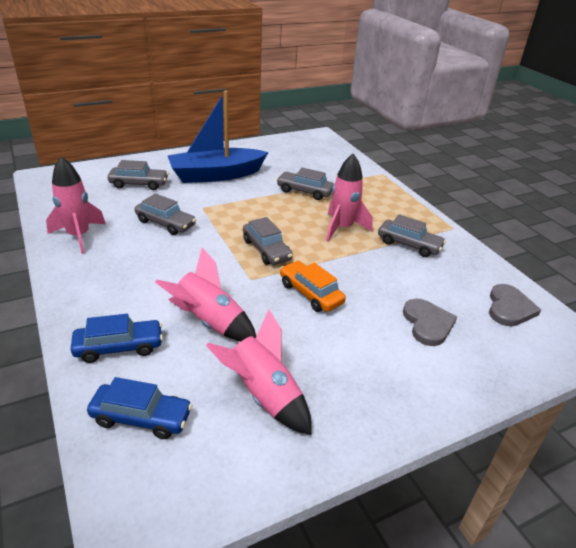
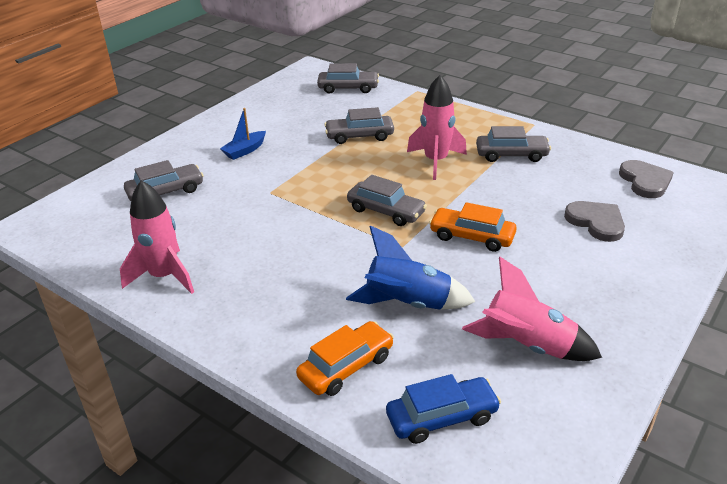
camera: 25 degrees left, 0 degrees up
(119, 347) = (346, 367): blue car -> orange car
(165, 223) = (249, 224): grey car -> grey car (348, 88)
(210, 322) = (408, 304): pink rocket -> blue rocket
(216, 175) = (245, 150): blue boat -> blue boat, size x0.42

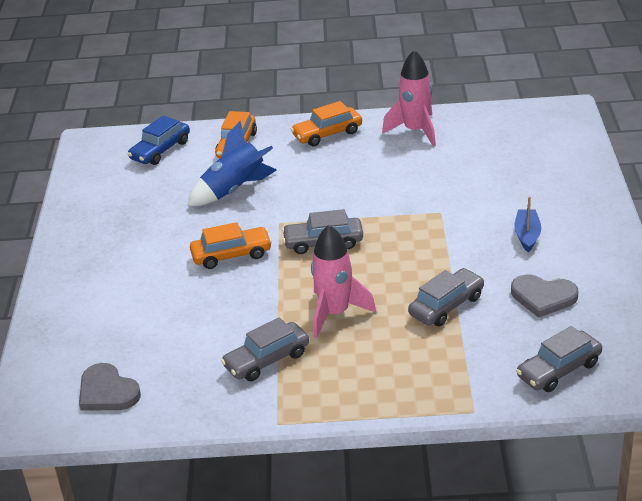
camera: 145 degrees right, 0 degrees up
(166, 192) = (521, 172): grey car -> none
(240, 323) = (327, 134): none -> orange car
(527, 345) = (135, 203): pink rocket -> none
(596, 222) = (134, 318): grey heart -> grey heart (543, 297)

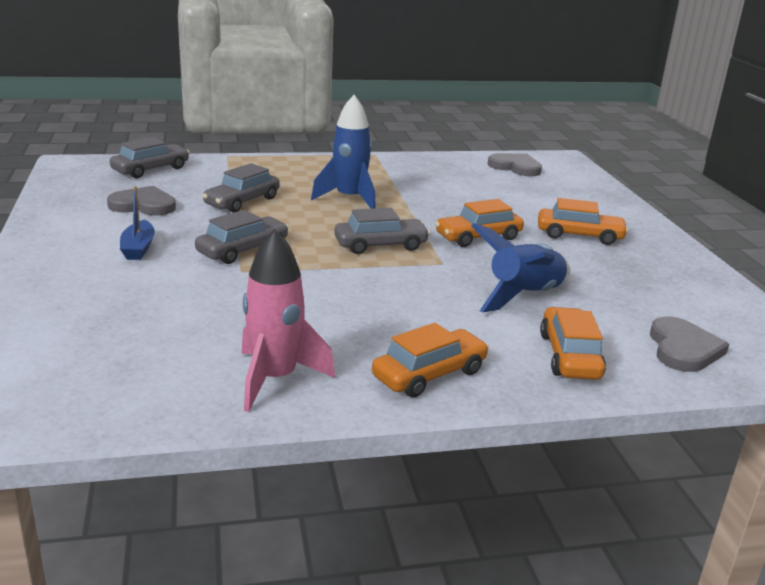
camera: 165 degrees right, 10 degrees down
(136, 259) = (579, 235): none -> orange car
(160, 150) = (683, 348): blue car -> grey heart
(267, 360) = (399, 178): grey car -> grey car (243, 250)
(335, 313) = (349, 199): pink rocket -> blue rocket

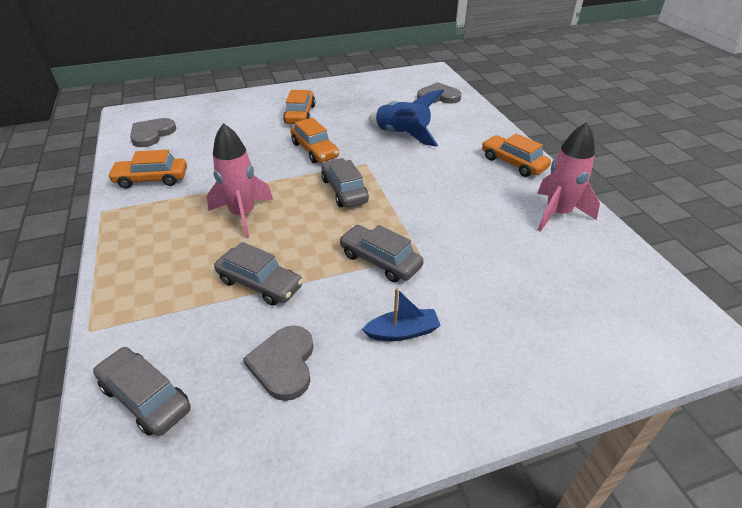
camera: 95 degrees left, 15 degrees up
(349, 199) = (243, 215): blue rocket -> pink rocket
(569, 356) = (465, 124): orange car -> orange car (151, 179)

